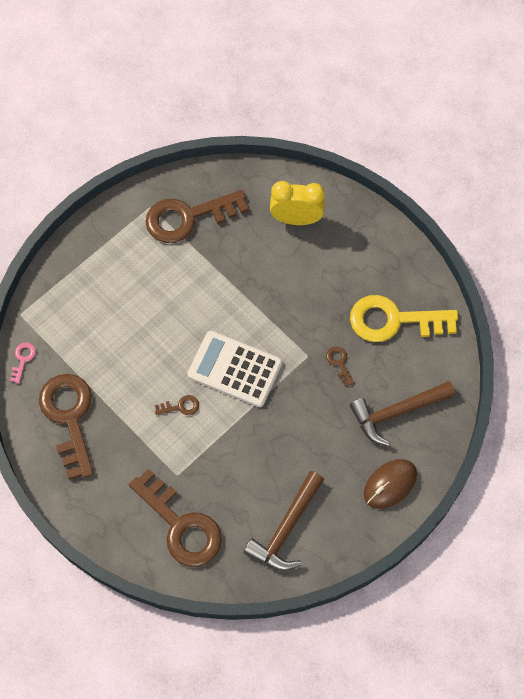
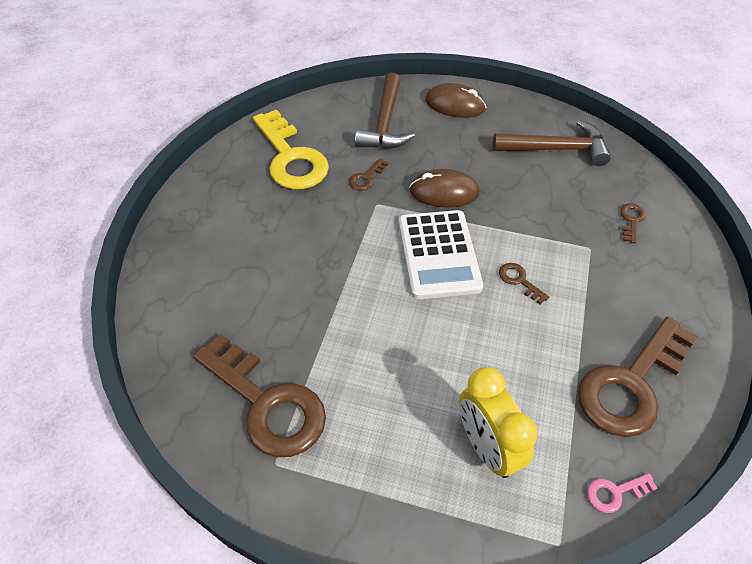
camera: 120 degrees left, 15 degrees down
(181, 526) = (631, 220): brown key -> brown key, size x0.40
(291, 409) = (444, 192): none -> brown mouse
(296, 219) = (209, 284): yellow clock -> yellow clock (487, 447)
(397, 412) = (385, 123): brown hammer -> brown hammer turned 60 degrees clockwise

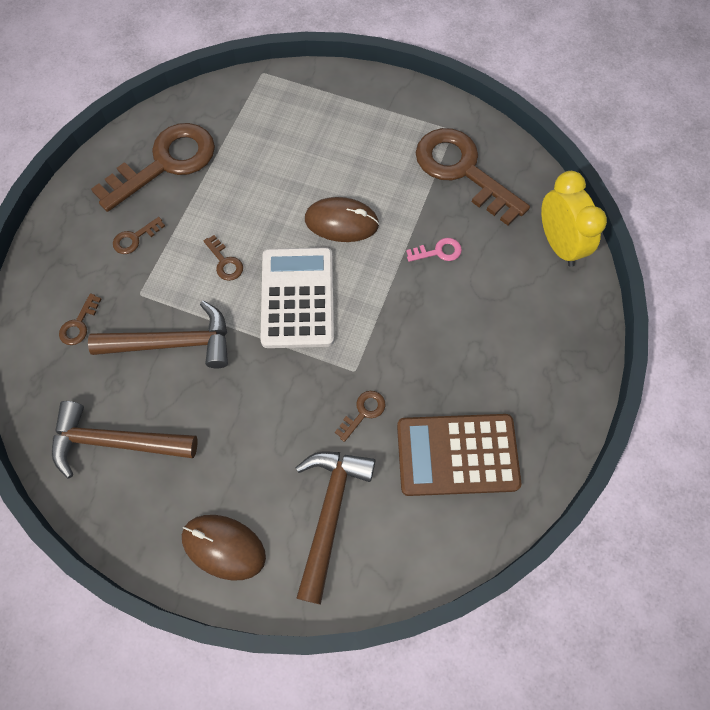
camera: 175 degrees left, 15 degrees up
(291, 158) = (457, 455): yellow key -> brown calculator
(444, 192) = (274, 382): brown mouse -> brown mouse (341, 222)
(487, 447) = (294, 129): yellow clock -> yellow clock (558, 244)
(541, 212) = (173, 343): none -> brown hammer
(614, 493) = (213, 96): pink key -> pink key (438, 252)
(621, 297) = (134, 238): none -> brown key

